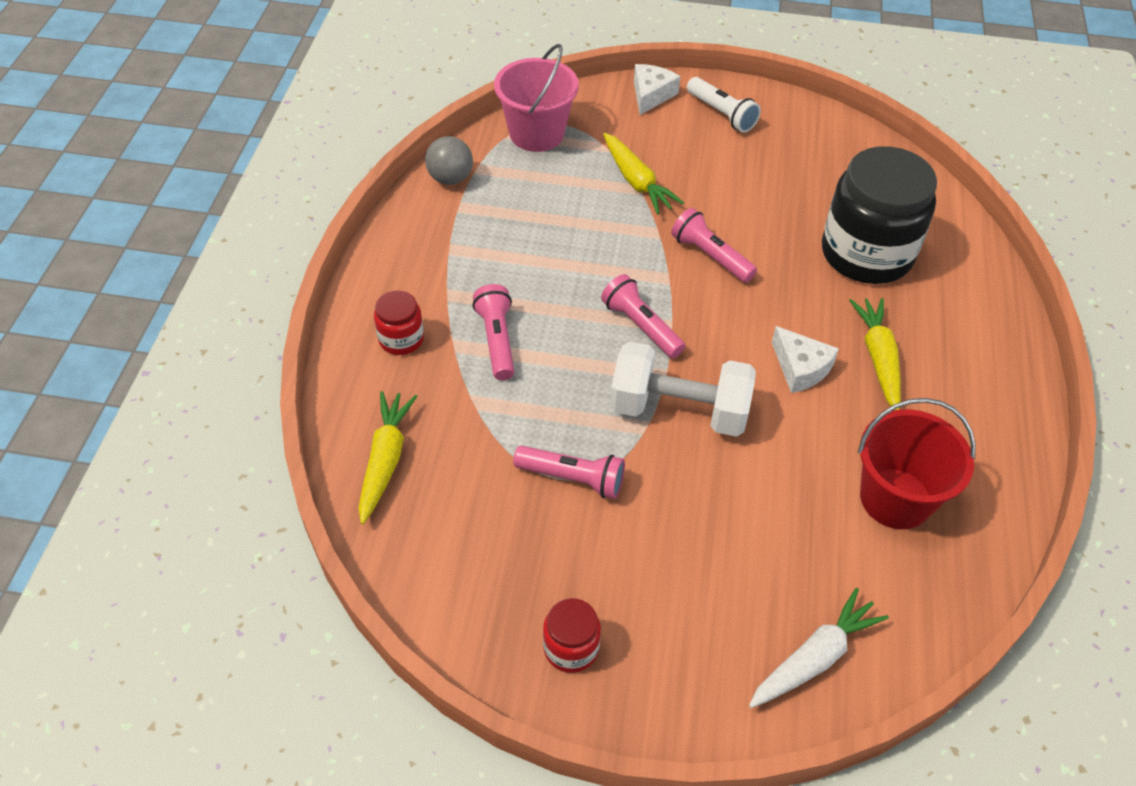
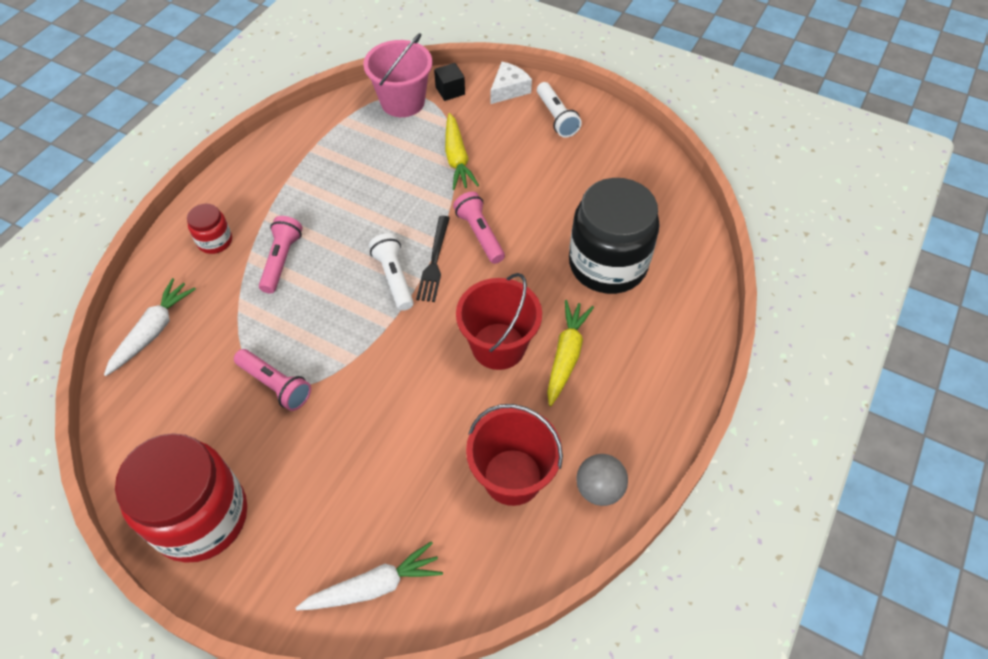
camera: 20 degrees right, 5 degrees up
(385, 460) = (153, 331): yellow carrot -> white carrot
(450, 178) = (319, 123): grey ball -> grey ball (599, 489)
(571, 648) = (200, 516): red jar -> red jar, size x2.20
(585, 110) = (450, 91): none -> black cube
(641, 326) = (394, 277): pink flashlight -> white flashlight
(676, 298) = (434, 262): none -> black fork
(679, 410) = (384, 353): white dumbbell -> none
(800, 368) = (498, 346): white cheese -> red bucket

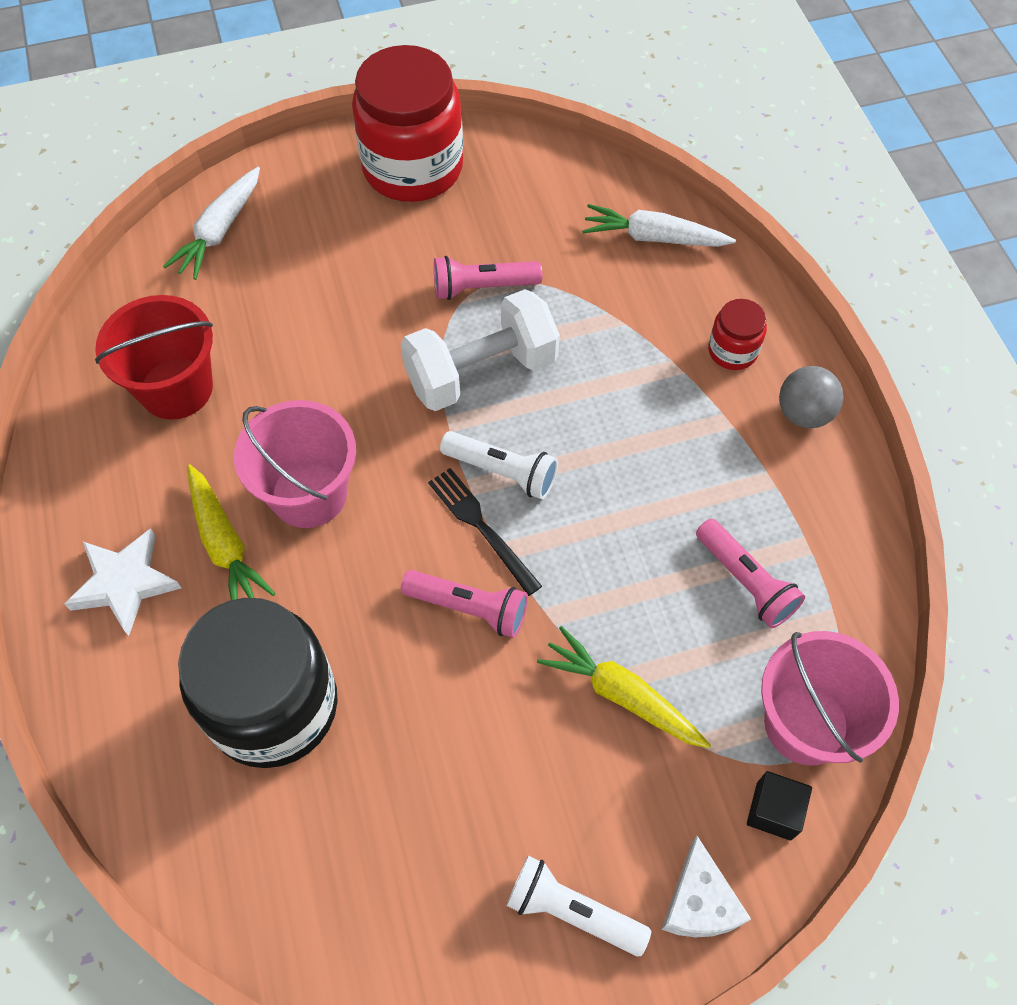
camera: 135 degrees right, 5 degrees up
(153, 331) = (653, 237): white carrot -> white carrot turned 120 degrees clockwise
(281, 260) = (640, 390): pink flashlight -> pink flashlight (745, 581)
(340, 336) = (481, 372): none -> white dumbbell
(498, 346) = (309, 494): red bucket -> pink bucket
(599, 489) = (81, 442): grey ball -> grey ball (803, 413)
(636, 378) = (124, 583): none -> white star

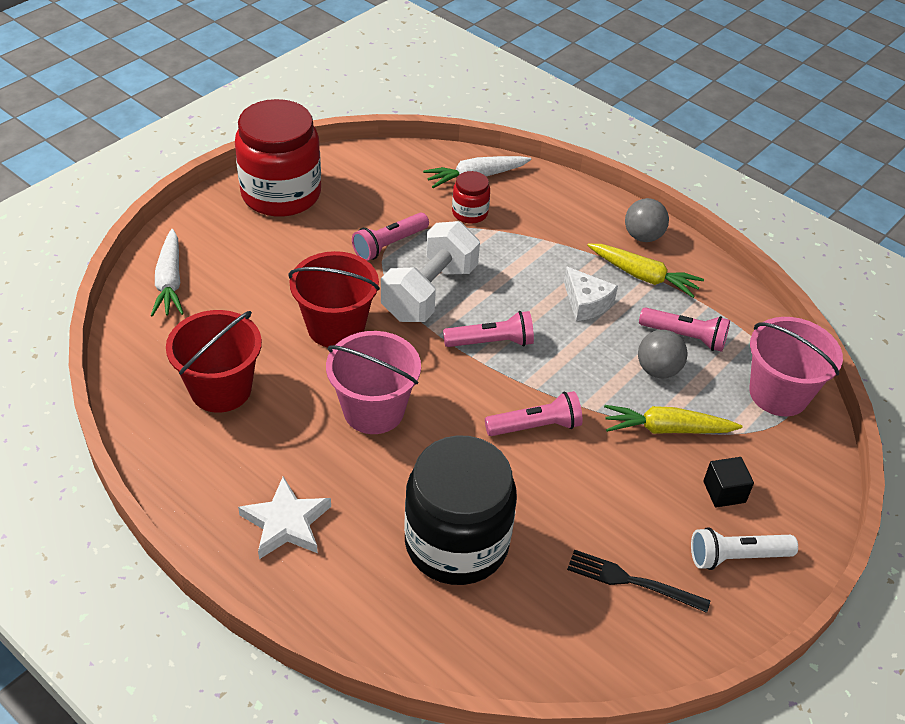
camera: 35 degrees left, 15 degrees down
(225, 544) = (340, 466): yellow carrot -> yellow carrot (643, 276)
(346, 368) = (336, 327): none -> red bucket
(481, 527) = (504, 378): black fork -> black fork (631, 581)
(502, 472) = (491, 342): white flashlight -> pink flashlight
(674, 610) = (658, 370): none -> grey ball
(699, 902) = (800, 513): white cheese -> white cheese (586, 303)
(732, 351) = (575, 220): red jar -> red jar (470, 213)
(774, 811) = (799, 446): black cube -> black cube (724, 492)

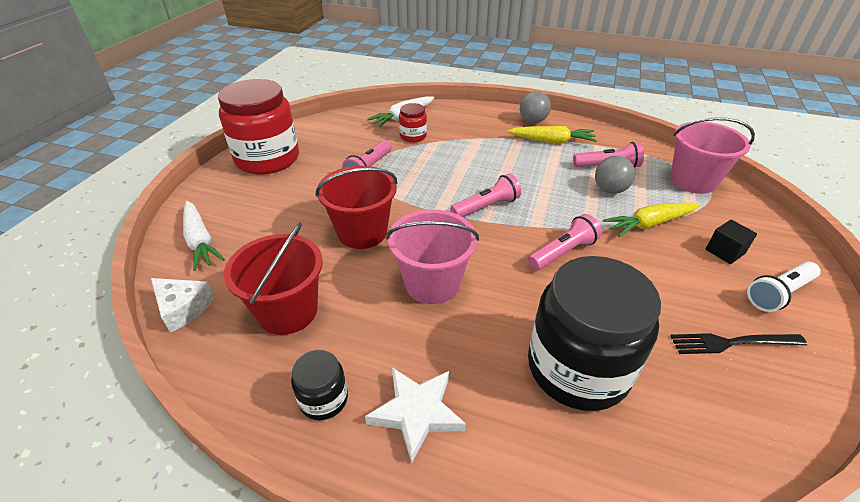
camera: 20 degrees left, 5 degrees down
(215, 481) = (323, 399): none -> black jar
(429, 292) = (419, 189): white dumbbell -> none
(586, 303) = (530, 165): white cheese -> white cheese (183, 308)

